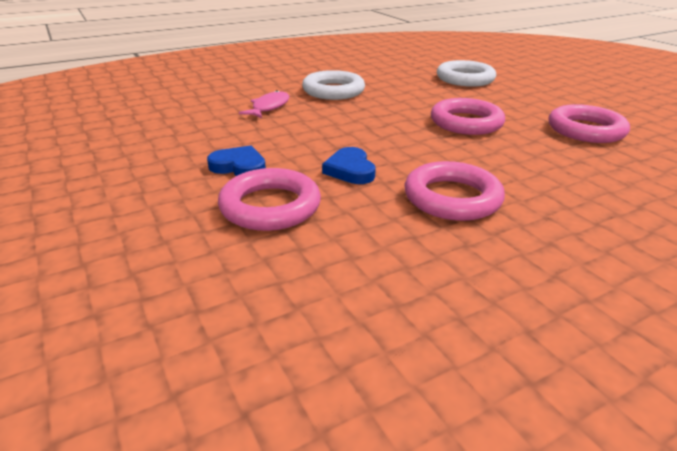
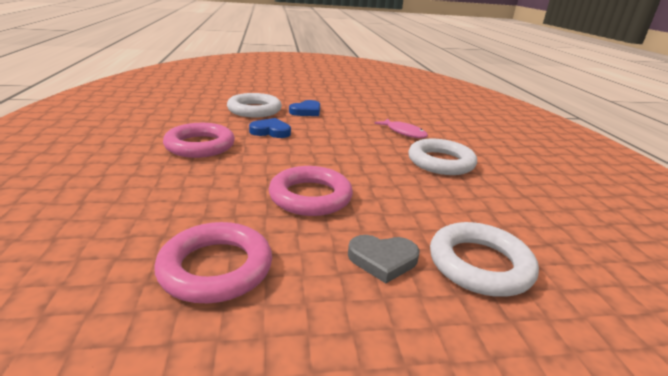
camera: 110 degrees right, 5 degrees down
(270, 206) = (254, 110): pink ring -> white ring
(500, 96) = (382, 260): none -> grey heart

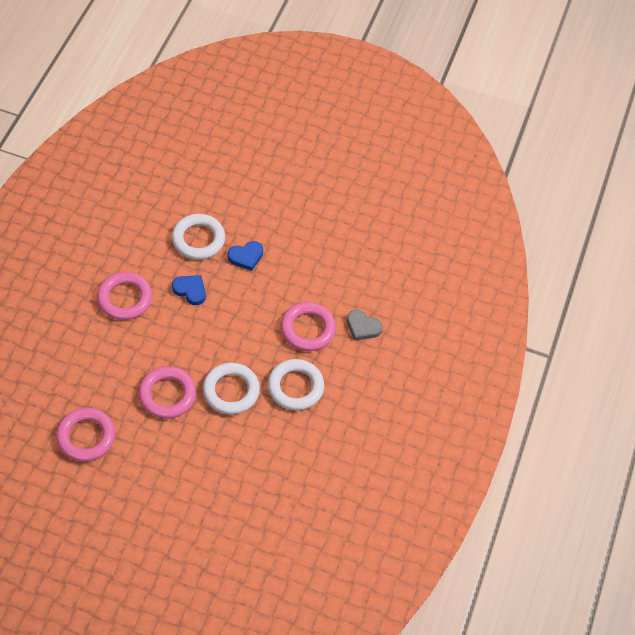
camera: 25 degrees right, 30 degrees up
(382, 260) = (170, 466): grey heart -> grey heart (363, 327)
(404, 132) = (308, 329): pink fish -> pink ring
(479, 264) = (219, 491): white ring -> white ring (231, 391)

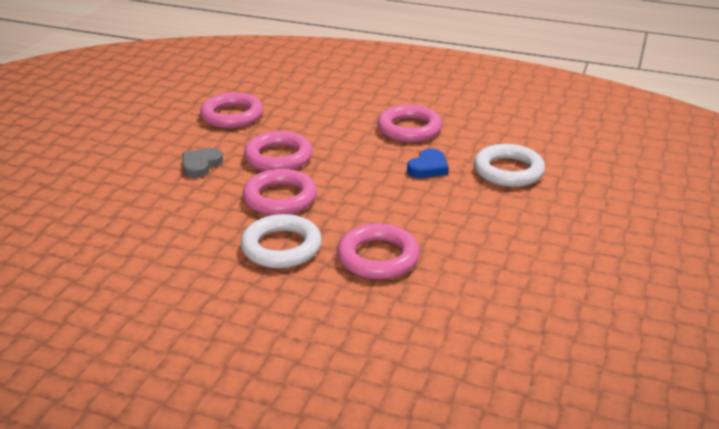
camera: 95 degrees right, 25 degrees down
(231, 391) = (280, 198): white ring -> pink ring
(246, 257) = (491, 205): blue heart -> none
(363, 327) = (386, 310): grey heart -> grey heart (200, 165)

